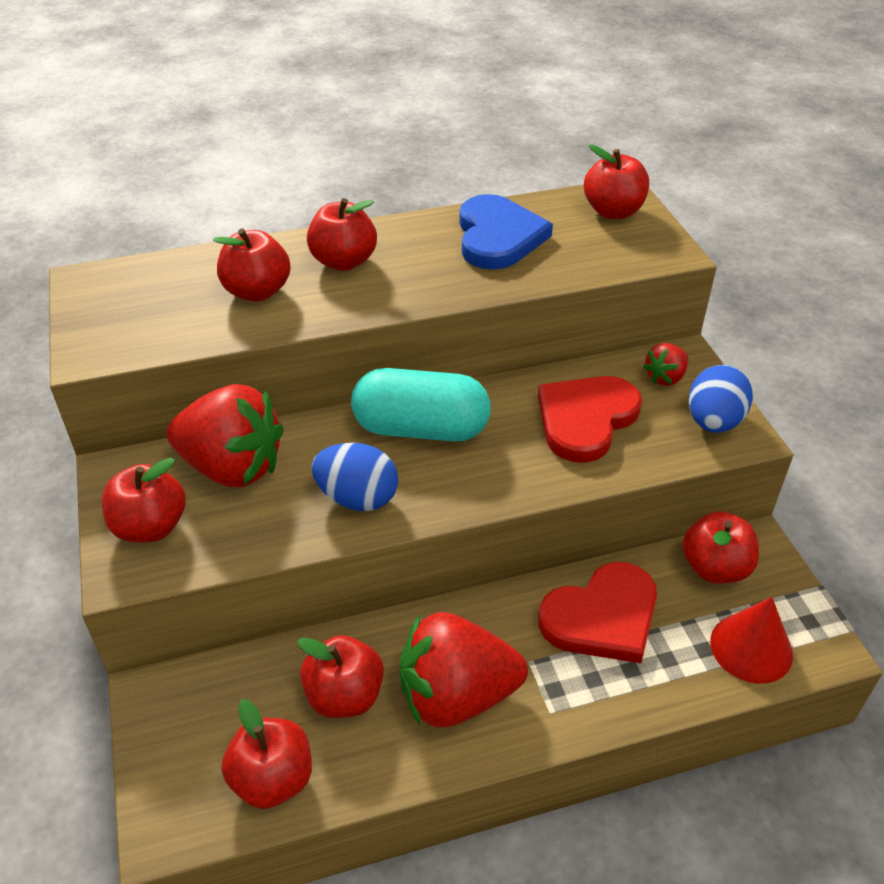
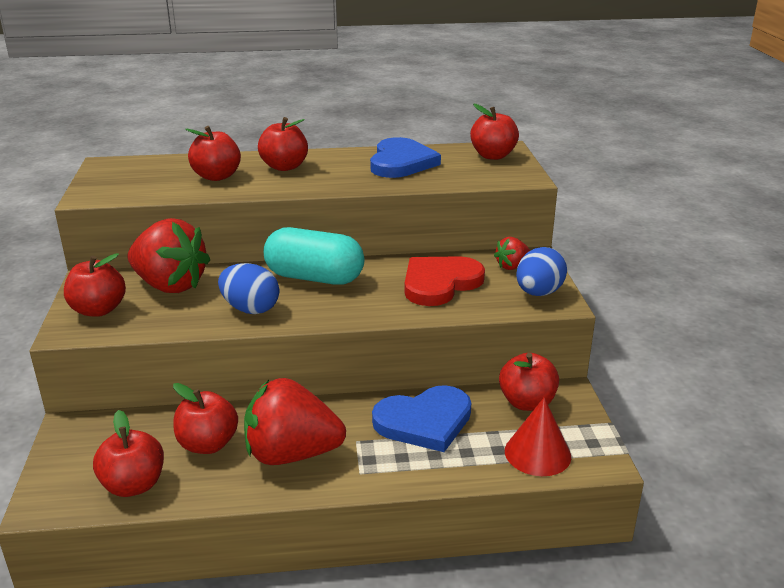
camera: 10 degrees right, 15 degrees down
(602, 617) = (424, 421): red heart -> blue heart

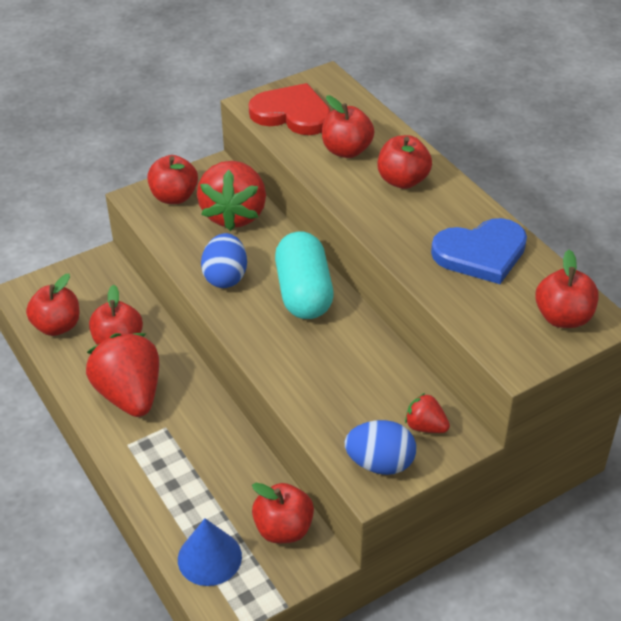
camera: 65 degrees right, 15 degrees up
(424, 421) = (214, 462): blue heart -> none
(440, 283) = (350, 382): red heart -> red heart (292, 114)
(537, 453) = (209, 557): red cone -> blue cone

